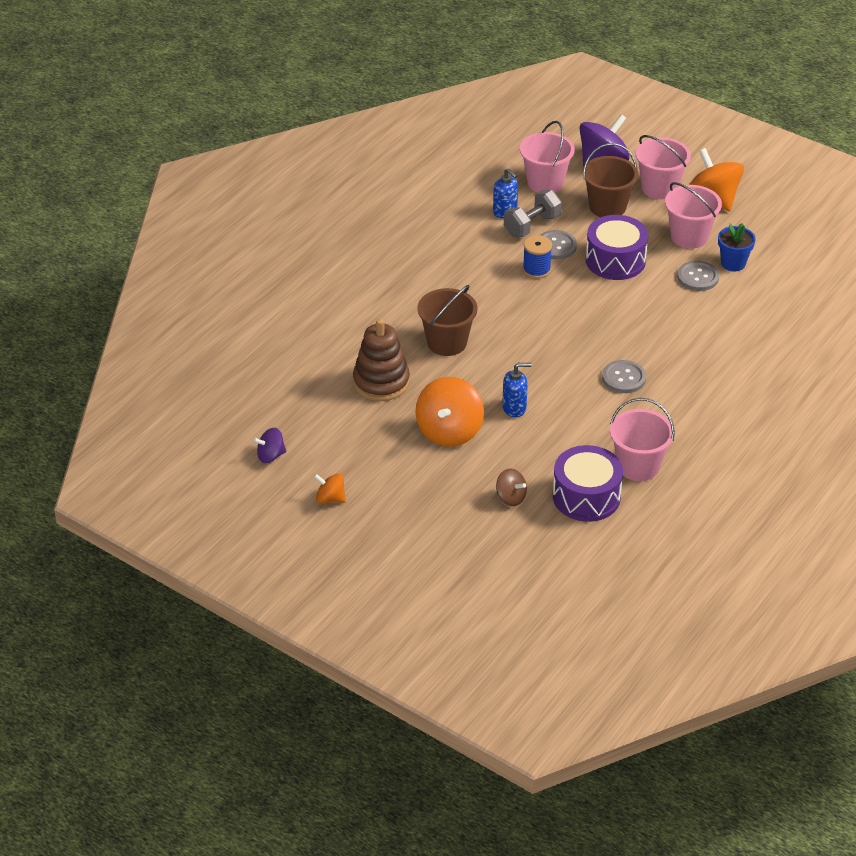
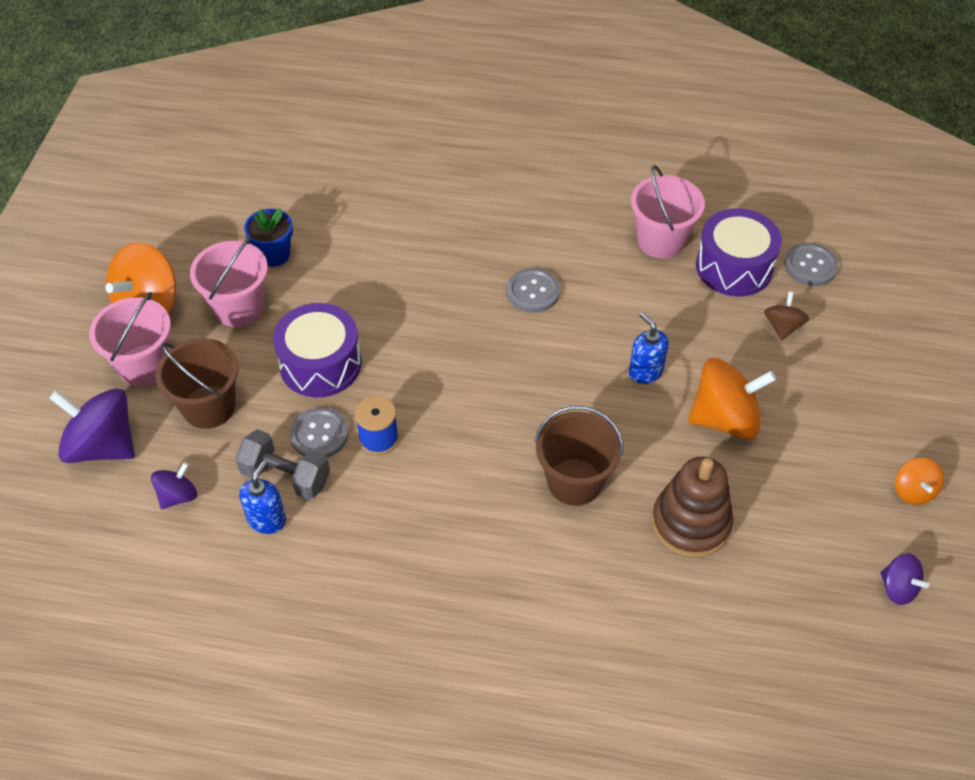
camera: 115 degrees left, 10 degrees up
(545, 182) = (178, 496): pink bucket -> purple spinning top
(698, 277) = (316, 278): grey button -> grey button (810, 266)

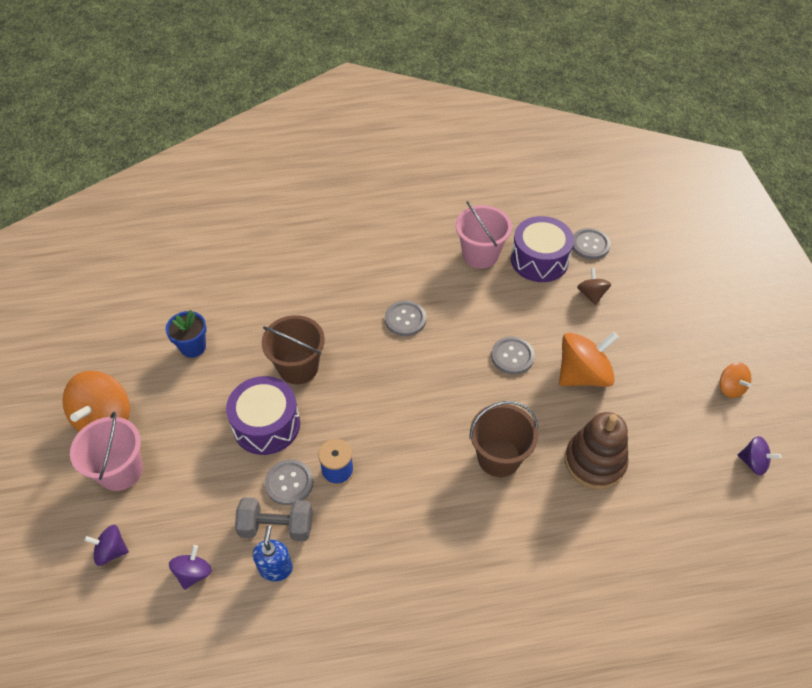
camera: 20 degrees left, 0 degrees up
(102, 445) = (111, 551): purple spinning top -> purple spinning top, size x0.53
(209, 407) = (189, 489): brown bucket -> brown bucket (298, 367)
(238, 307) = (181, 398): pink bucket -> none
(645, 371) = (512, 356): blue soap dispenser -> grey button

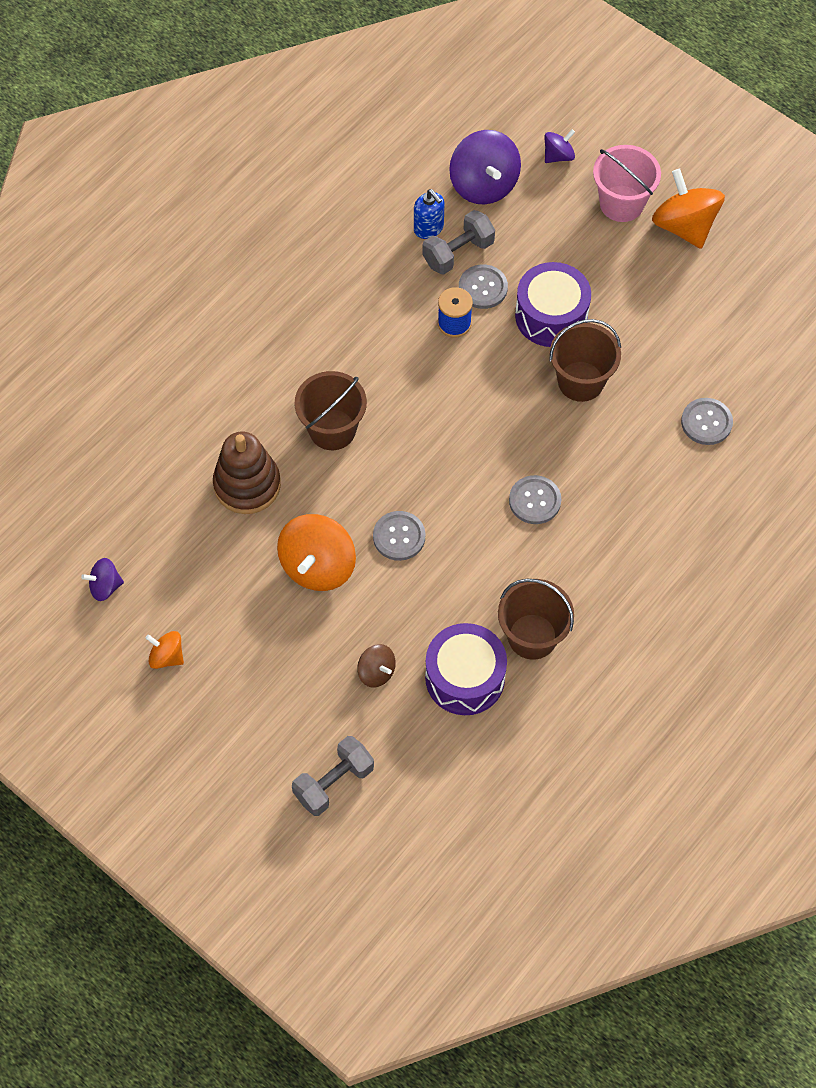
camera: 140 degrees right, 10 degrees up
(193, 347) = (693, 331): blue flower pot -> none
(193, 573) = (484, 185): purple spinning top -> purple spinning top, size x1.89
(480, 255) = (532, 636): pink bucket -> brown bucket
(590, 245) = (426, 743): grey button -> grey button (706, 422)
(661, 259) = (333, 782): none -> grey dumbbell

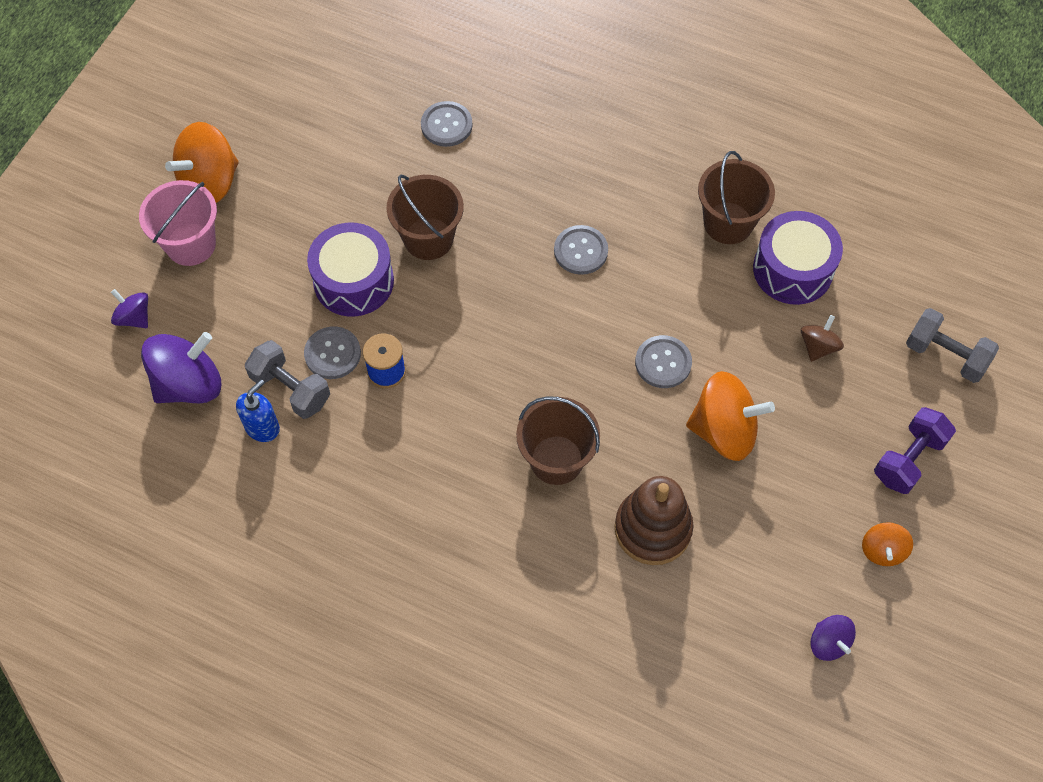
camera: 105 degrees left, 0 degrees up
(241, 709) = (908, 459): none -> purple dumbbell

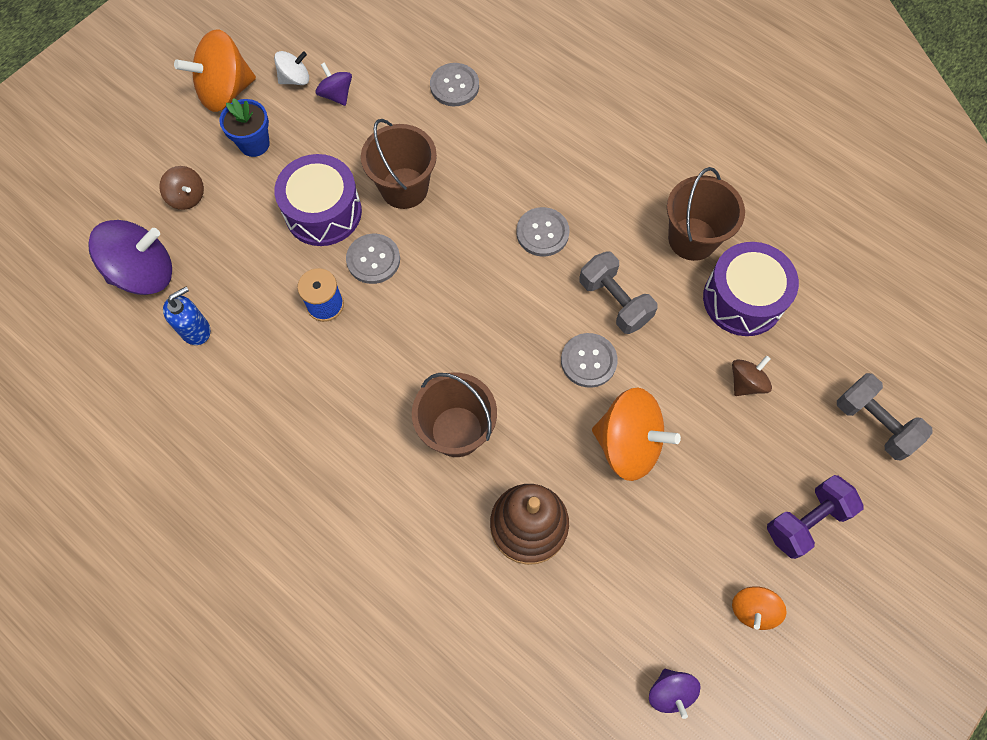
camera: 15 degrees right, 5 degrees up
(134, 317) = (118, 199): purple spinning top -> purple spinning top (336, 95)
(191, 244) = (190, 144): pink bucket -> none
(207, 298) = (187, 197): none -> brown spinning top
(259, 229) = (254, 144): none -> blue flower pot
(279, 154) = (295, 79): none -> white spinning top
(291, 389) = (233, 300): grey dumbbell -> grey dumbbell (614, 301)
(332, 354) = (282, 276): grey button -> grey button (373, 259)

